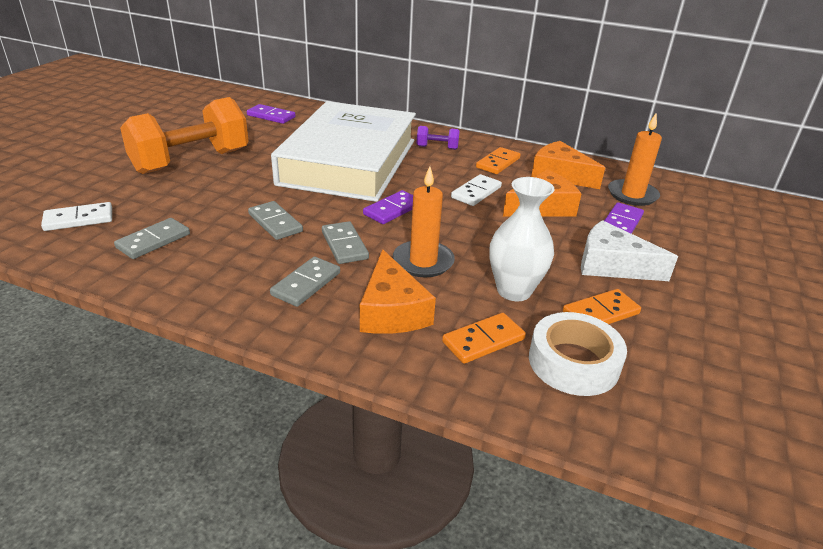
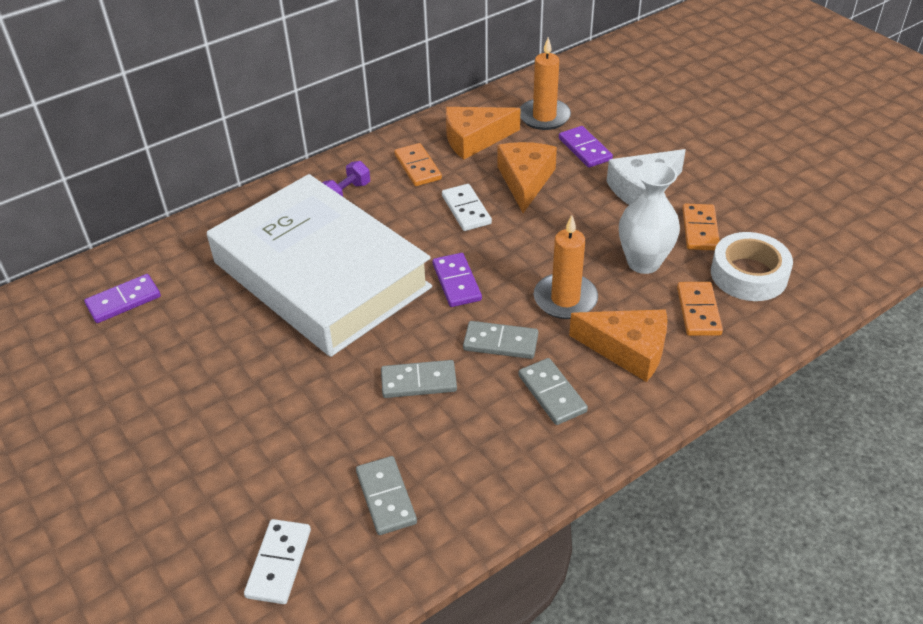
camera: 55 degrees left, 10 degrees up
(191, 161) = (199, 417): orange dumbbell -> none

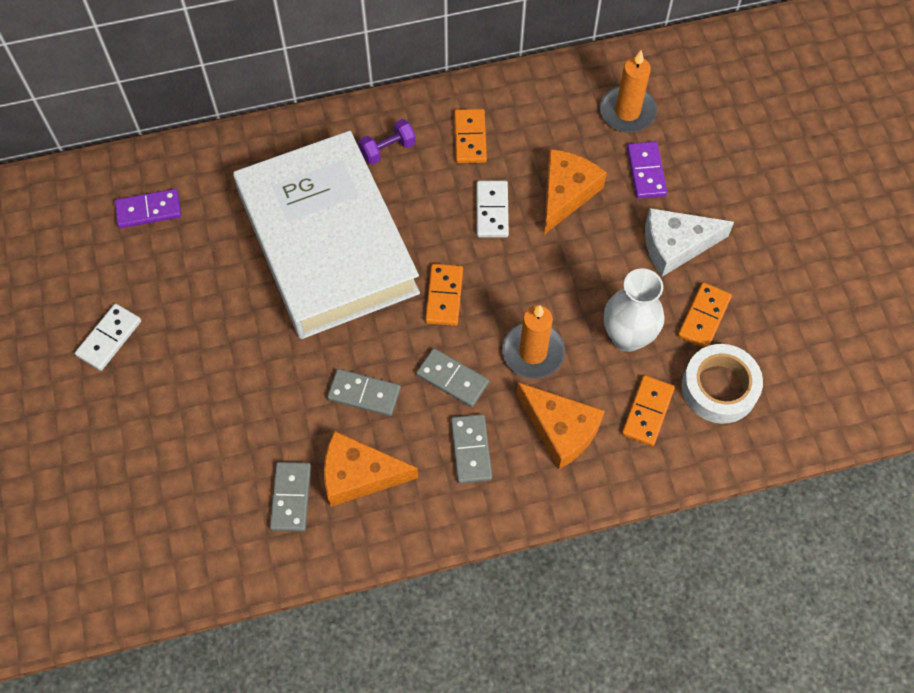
camera: 20 degrees right, 20 degrees up
(278, 563) = (187, 524): white domino -> white domino (109, 338)
(456, 282) = (444, 296): purple domino -> orange domino
(474, 139) = (542, 119): orange cheese -> orange cheese (359, 475)

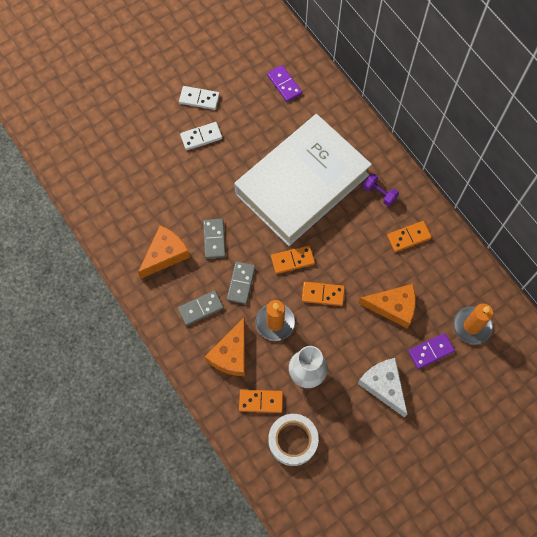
camera: 70 degrees right, 5 degrees up
(291, 497) = (140, 225): grey domino -> none
(359, 475) = (165, 254): orange cheese -> orange cheese turned 60 degrees clockwise
(492, 211) = (362, 267): white domino -> white domino (201, 137)
(703, 317) = (338, 417): orange domino -> orange domino (323, 294)

